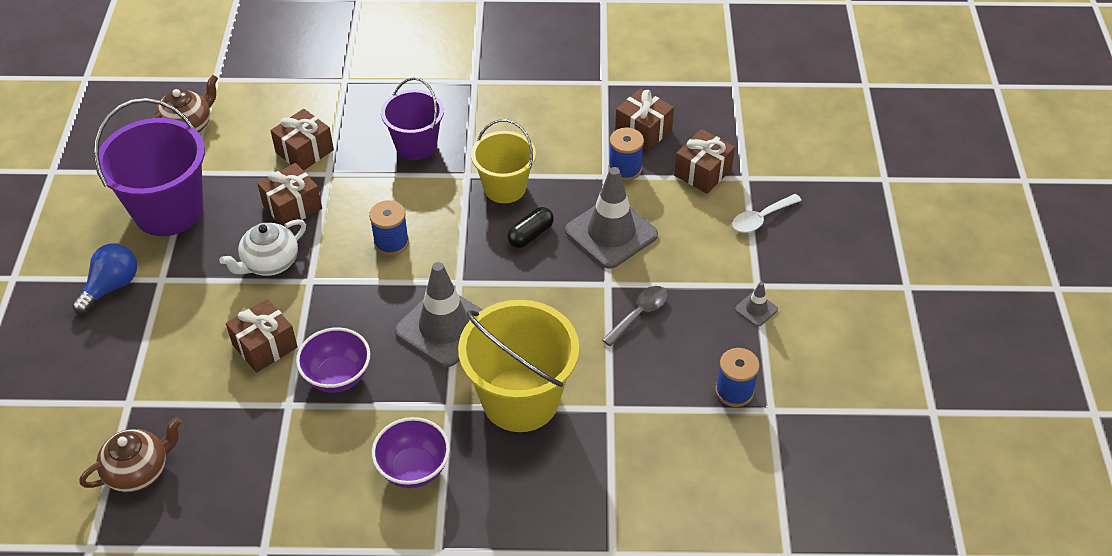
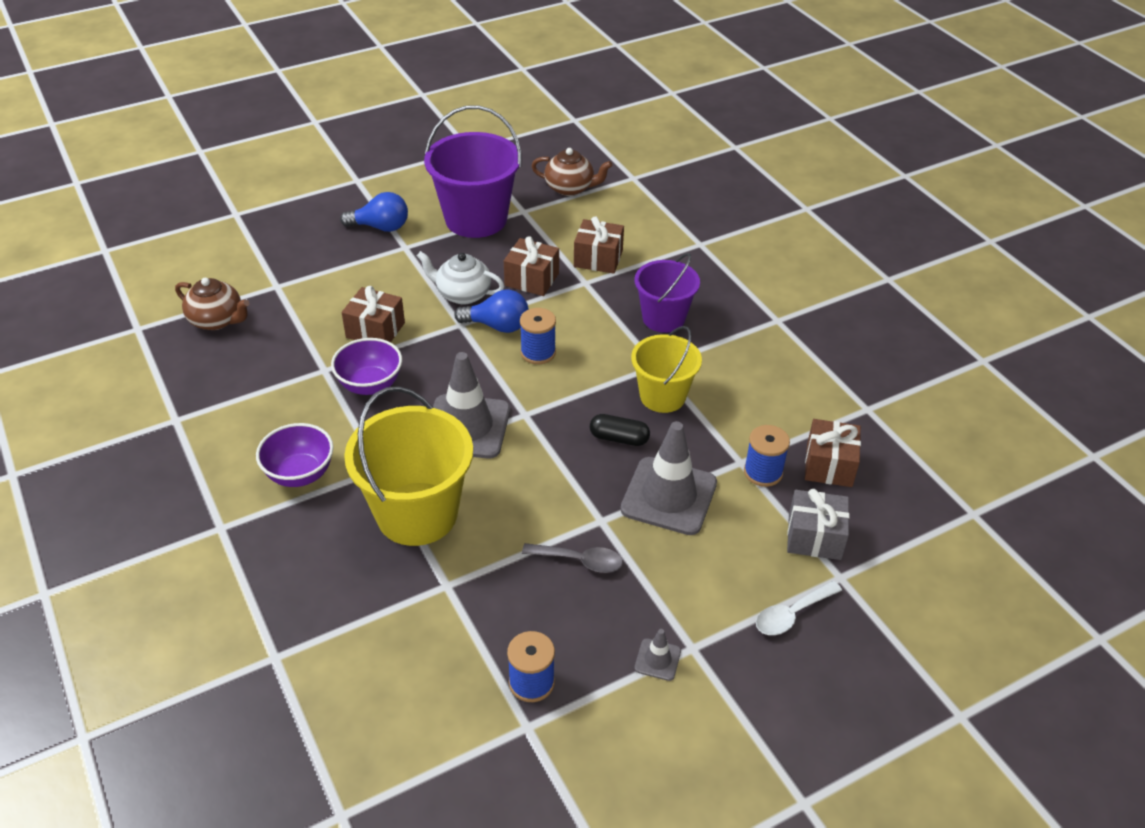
camera: 60 degrees right, 5 degrees down
(334, 256) = (497, 326): none -> blue light bulb
(702, 172) = (814, 537): brown gift -> grey gift
(761, 218) = (791, 614): white spoon -> white spoon turned 60 degrees counterclockwise

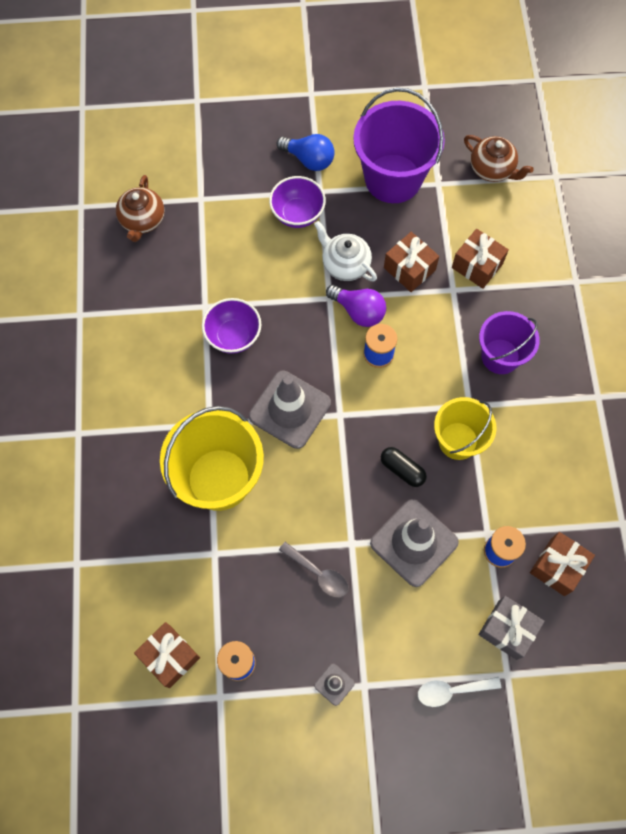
camera: 25 degrees right, 25 degrees up
(217, 320) = (142, 220): brown teapot -> brown teapot turned 45 degrees clockwise
(300, 474) = (150, 405): purple bowl -> purple bowl (297, 214)
(375, 330) = (259, 278): brown gift -> brown gift (170, 656)
(497, 326) = (358, 311): blue light bulb -> purple light bulb

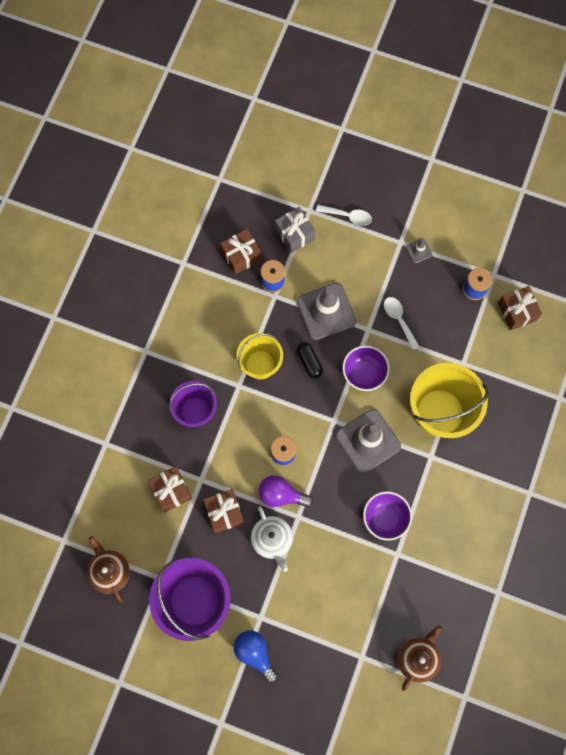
camera: 155 degrees left, 5 degrees up
(297, 214) = (288, 603): purple bowl -> purple bowl (364, 373)
(318, 574) = (398, 320): grey spoon -> white spoon
(358, 311) = (281, 495): purple light bulb -> purple light bulb turned 45 degrees counterclockwise

